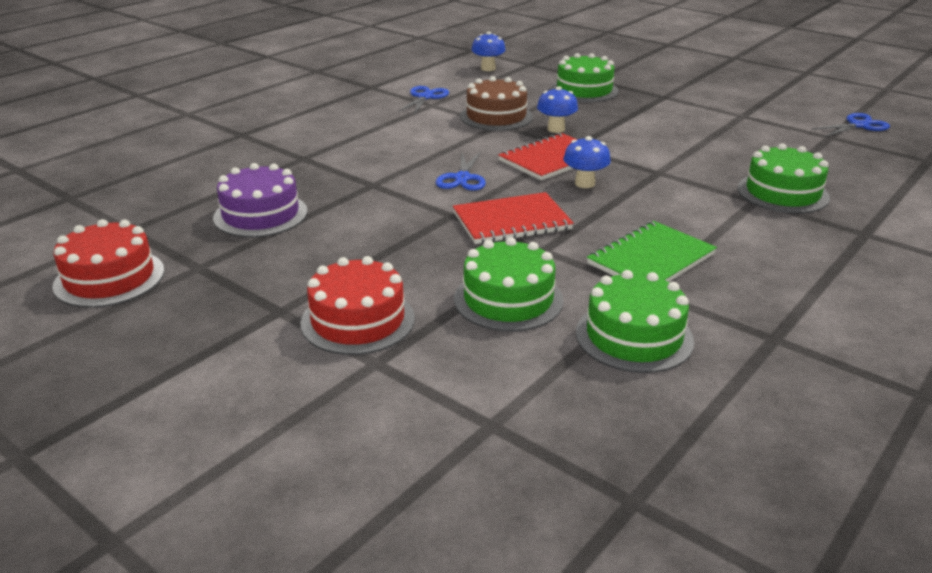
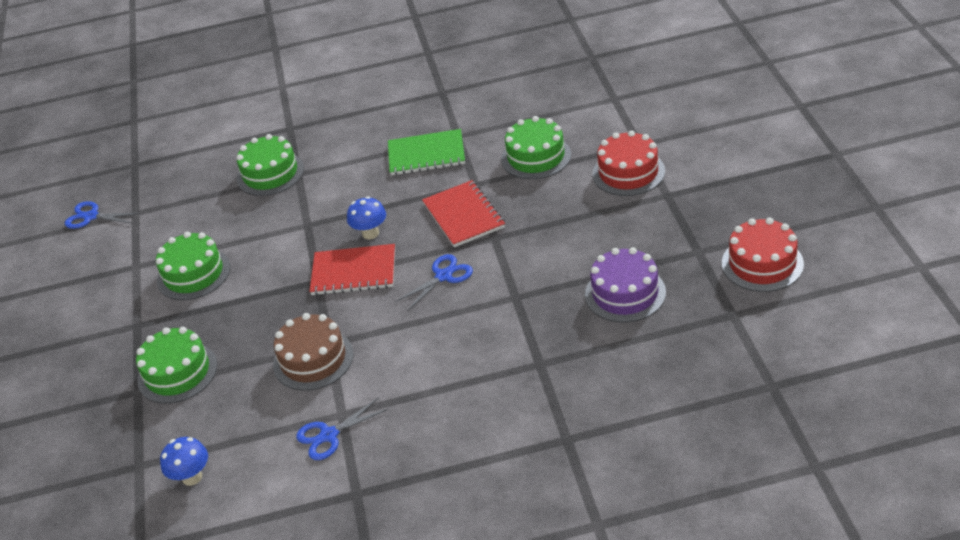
camera: 135 degrees left, 10 degrees up
(511, 221) = (463, 215): red notebook -> red notebook turned 45 degrees clockwise
(556, 129) = (294, 313): blue mushroom -> none
(634, 336) = (502, 115): green cake -> green cake (193, 274)

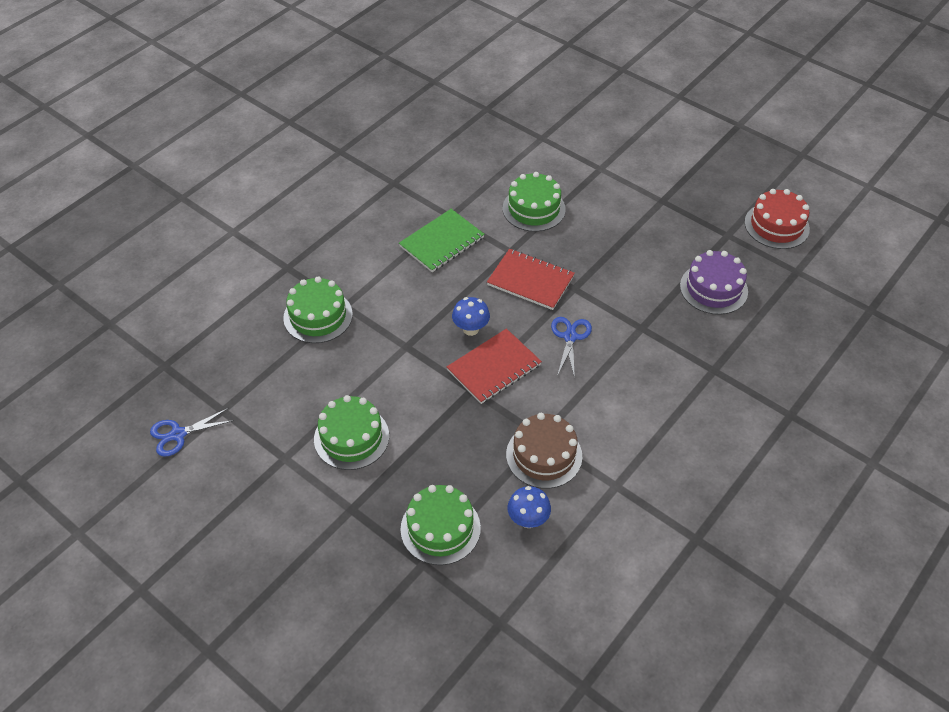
camera: 45 degrees left, 10 degrees up
(192, 477) = (556, 604): blue mushroom -> blue mushroom (528, 520)
(329, 435) = (626, 507): blue scissors -> none
(628, 172) = (616, 194): red cake -> none

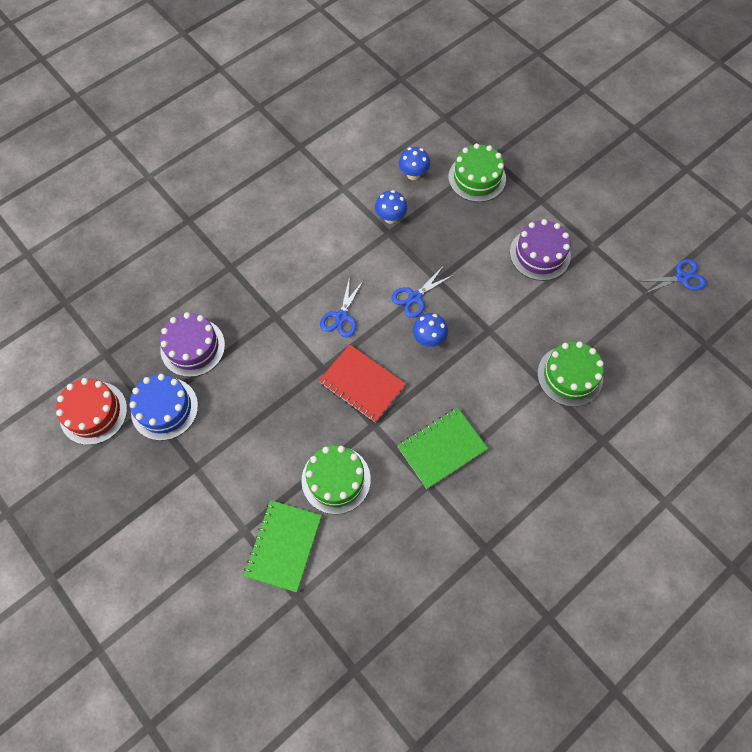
camera: 170 degrees left, 15 degrees up
(351, 437) = (540, 254): green cake -> purple cake
(494, 367) = (415, 297): red notebook -> blue scissors
(544, 455) = (390, 218): brown cake -> blue mushroom
(564, 164) = (283, 546): none -> green notebook
(713, 237) = (164, 408): none -> blue cake

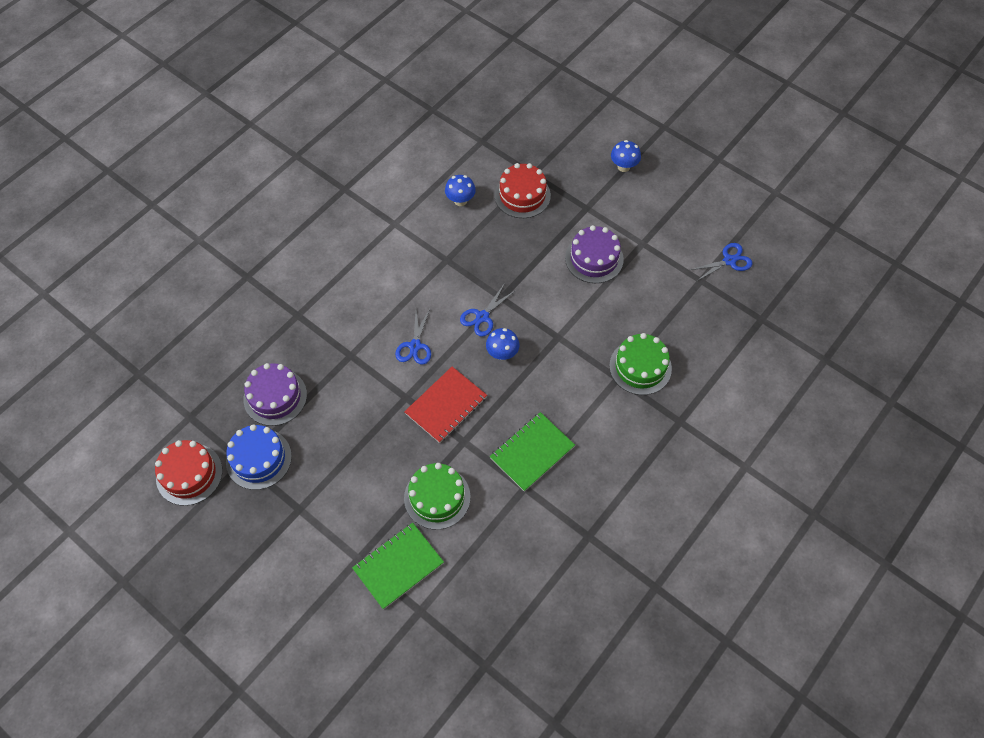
camera: 10 degrees left, 5 degrees down
(283, 546) = (398, 566): green notebook -> green notebook turned 45 degrees clockwise
(362, 384) = (446, 405): red notebook -> red notebook turned 75 degrees counterclockwise
(390, 218) = (446, 245): blue mushroom -> blue mushroom (623, 167)
(477, 178) = (522, 195): green cake -> red cake

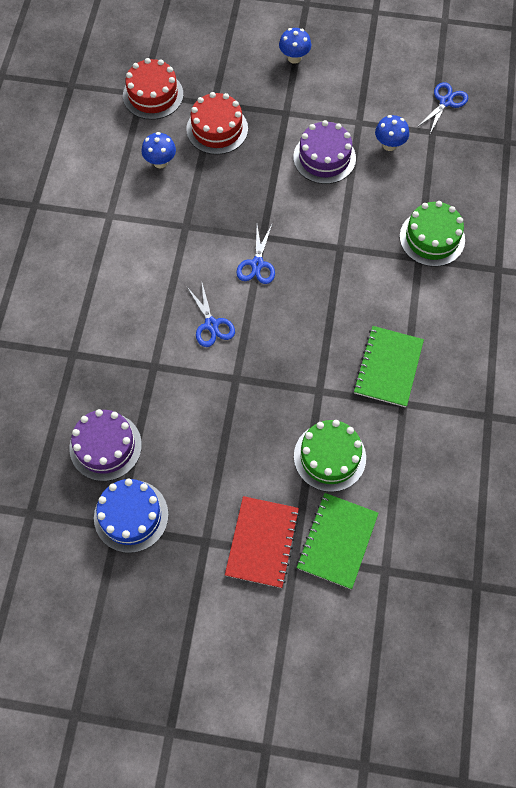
camera: 30 degrees left, 5 degrees up
(189, 474) = (69, 570): red cake -> red cake (153, 95)
(446, 405) = (280, 366): red notebook -> red notebook (262, 542)
(502, 354) = (299, 289): blue mushroom -> blue mushroom (389, 145)

